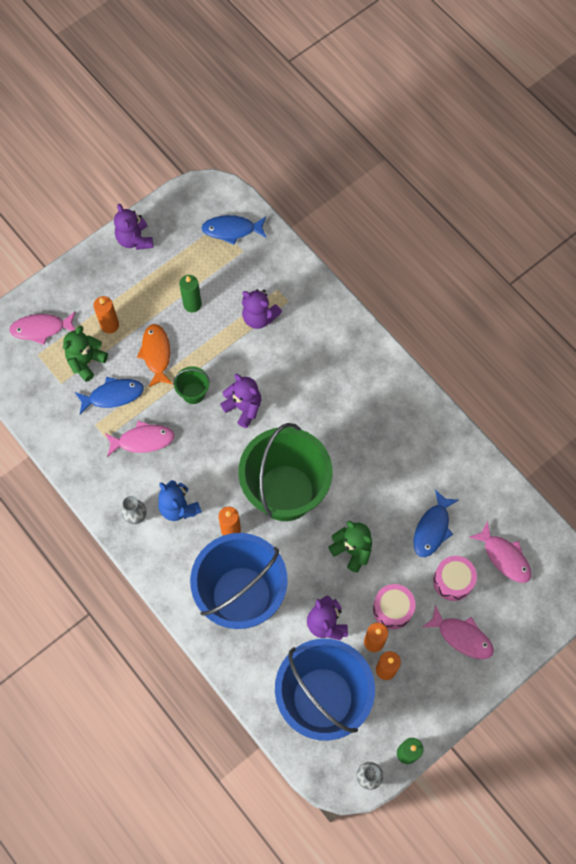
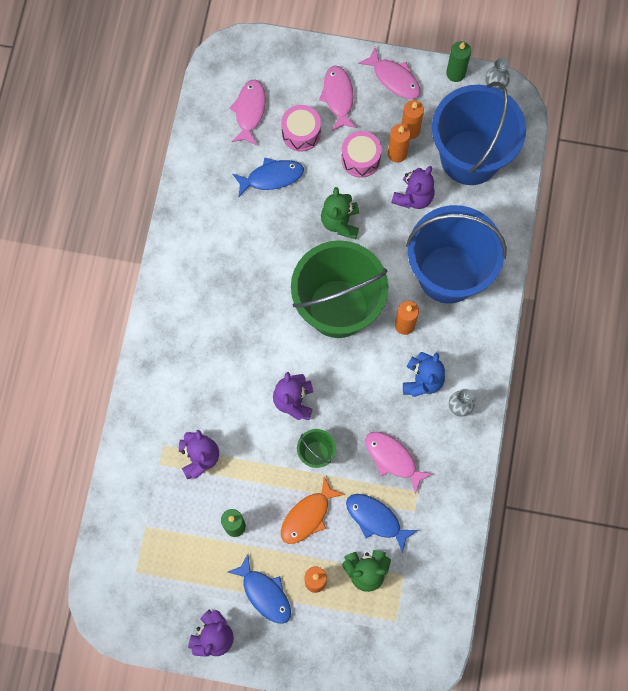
camera: 130 degrees left, 5 degrees up
(41, 329) = (370, 640): pink fish -> pink fish (394, 78)
(232, 230) = (131, 555): blue fish -> blue fish (264, 593)

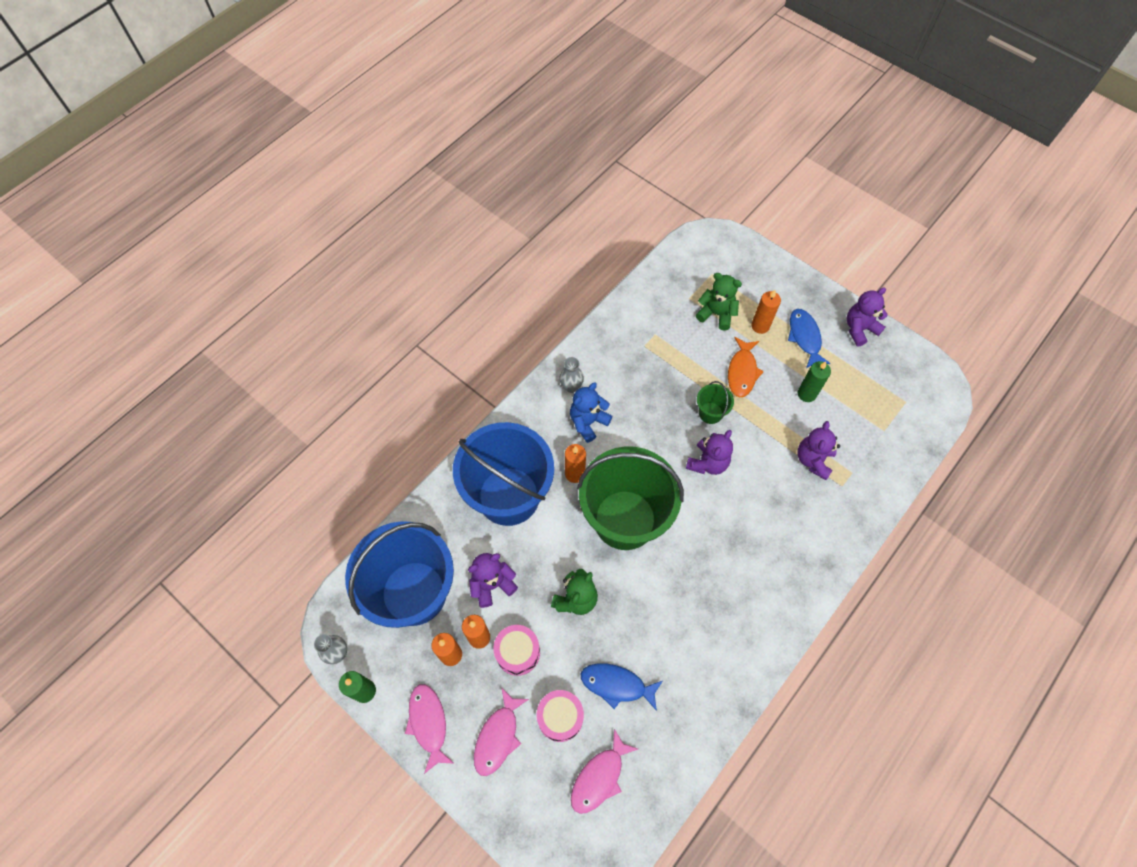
camera: 150 degrees left, 10 degrees down
(308, 516) = (742, 372): orange fish -> orange fish turned 120 degrees clockwise
(376, 519) = (688, 343): blue fish -> none
(393, 459) = (649, 377): pink fish -> none

